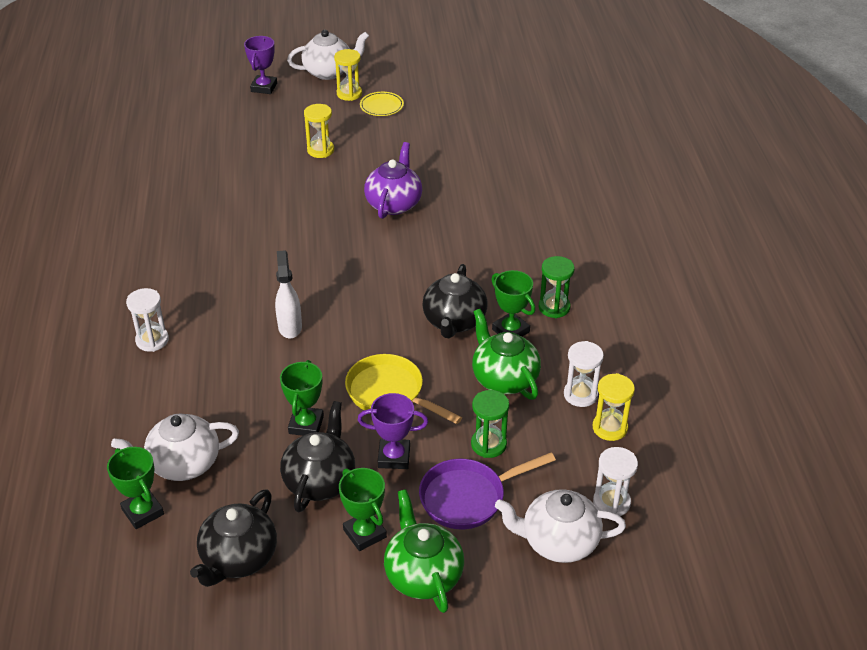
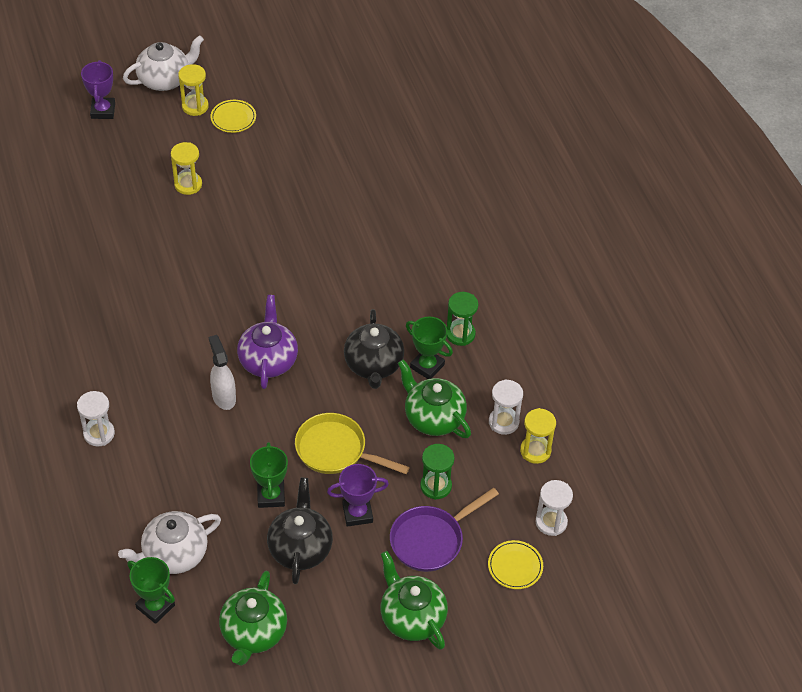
camera: 15 degrees left, 10 degrees up
(238, 558) = (253, 633): black teapot -> green teapot
(365, 533) = (353, 590): green trophy -> none
(394, 204) = (280, 239): purple teapot -> purple teapot (268, 360)
(558, 542) = (515, 566): white teapot -> yellow plate

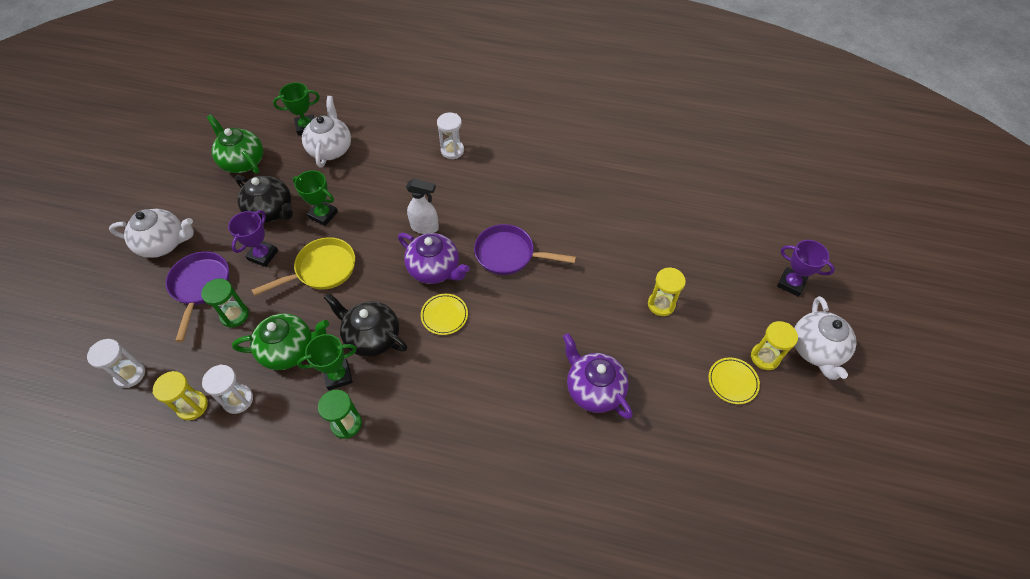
camera: 125 degrees right, 5 degrees up
(209, 313) = (509, 254): none -> purple pan
(305, 195) = (594, 389): none -> purple teapot
(412, 617) = (164, 243): green teapot -> white teapot
(515, 566) = (127, 326): yellow plate -> yellow plate (444, 315)

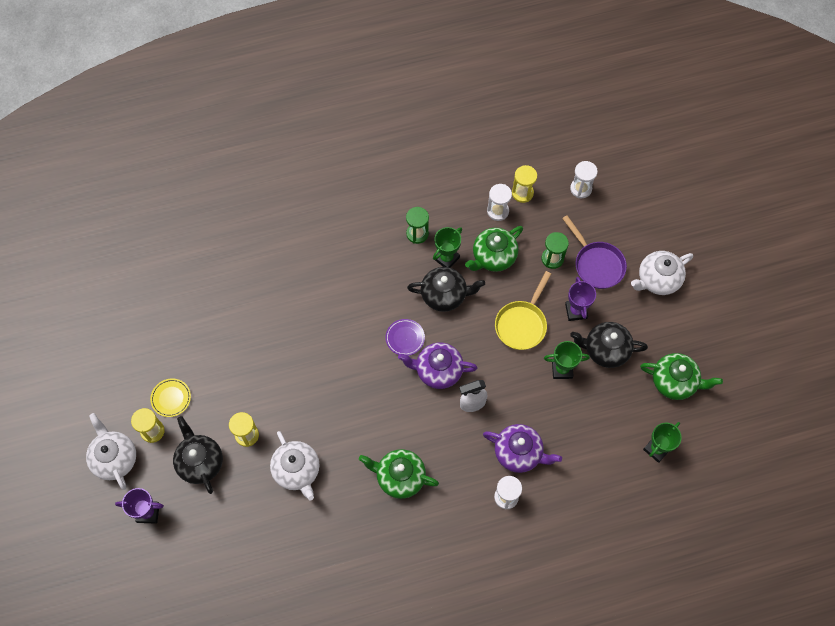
camera: 150 degrees right, 10 degrees up
(331, 149) = (613, 437): white teapot -> white teapot (297, 471)
(444, 315) = (405, 338): yellow plate -> purple plate
(509, 254) = (388, 415): purple pan -> none
(532, 203) = (399, 477): none -> green teapot
(594, 389) = (268, 341): purple teapot -> purple teapot (519, 453)
(721, 303) = (200, 462): none -> black teapot

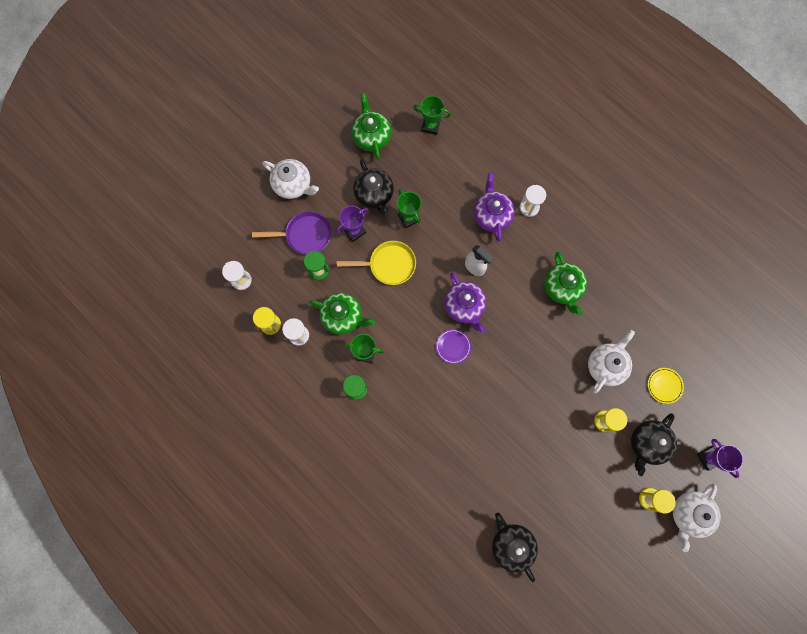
camera: 120 degrees left, 10 degrees up
(171, 398) = (615, 502): yellow plate -> yellow plate (664, 385)
(444, 295) = (398, 336): black teapot -> black teapot (511, 544)
(596, 264) = (305, 235): purple pan -> purple pan turned 60 degrees clockwise

